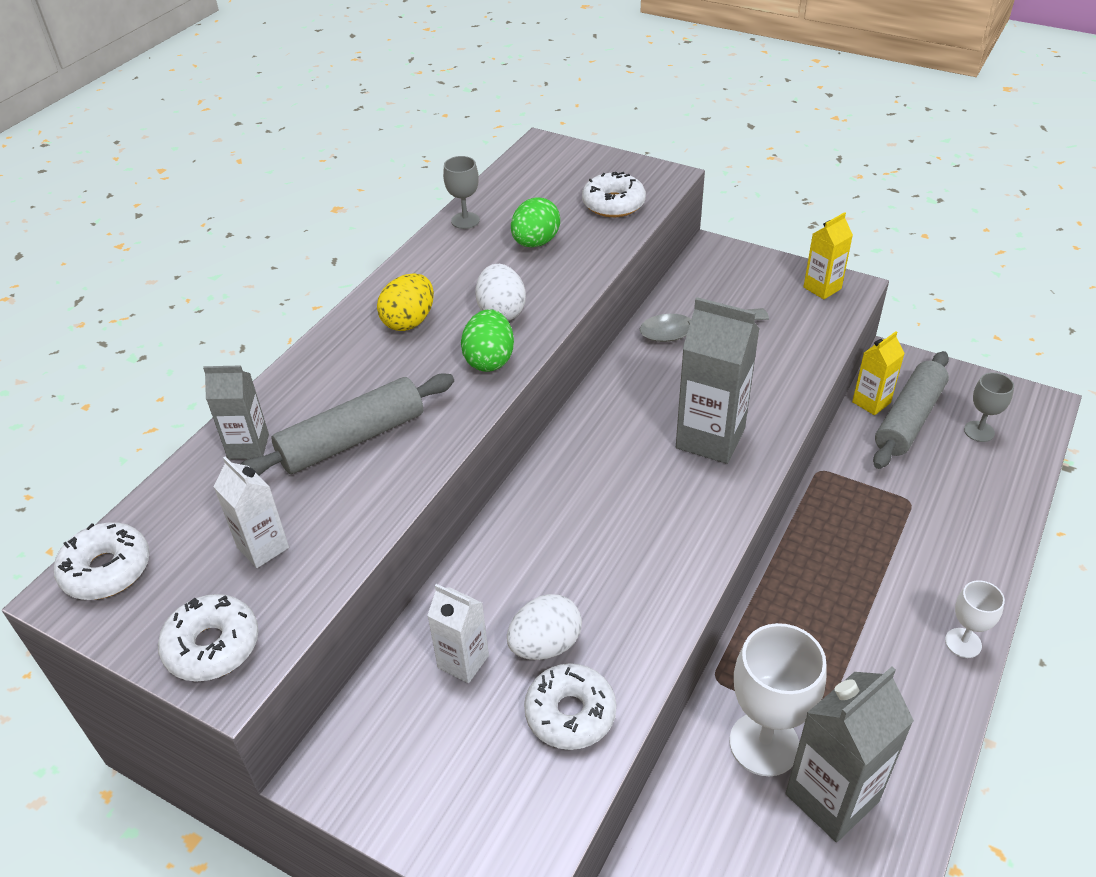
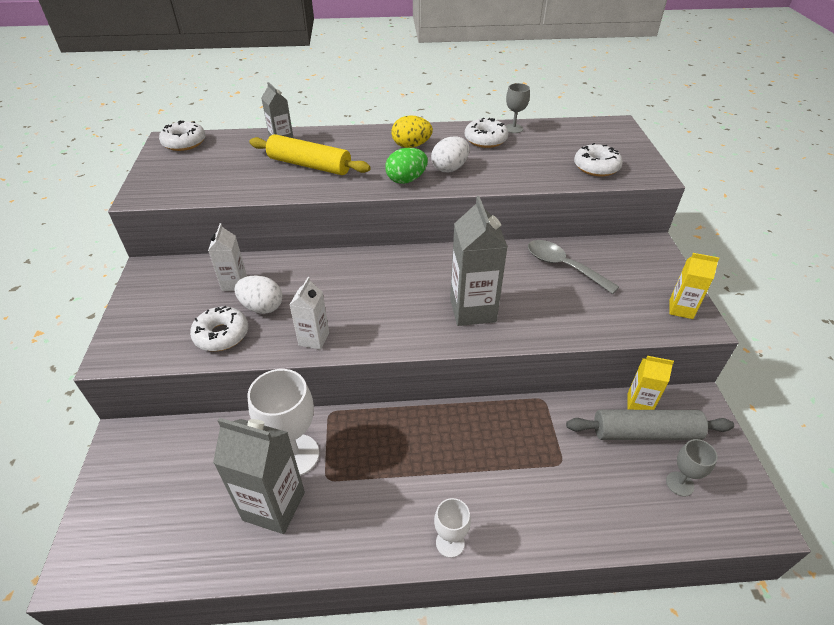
camera: 55 degrees right, 0 degrees up
(212, 646) = (155, 184): white donut -> white donut (485, 139)
(263, 547) = (221, 172): white carton -> white carton (314, 339)
(352, 439) = (309, 165): grey rolling pin -> yellow rolling pin
(535, 243) = (523, 156): green egg -> none

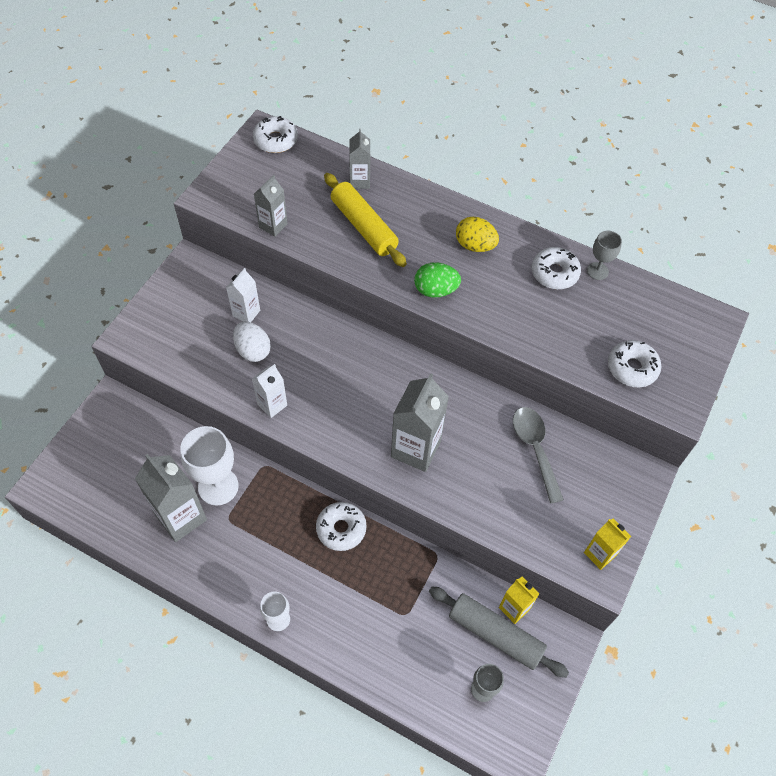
camera: 30 degrees right, 15 degrees up
(221, 335) = (208, 361): white donut -> white donut (341, 529)
(224, 191) = (273, 225): none -> grey carton
(450, 168) = (487, 296): white egg -> none

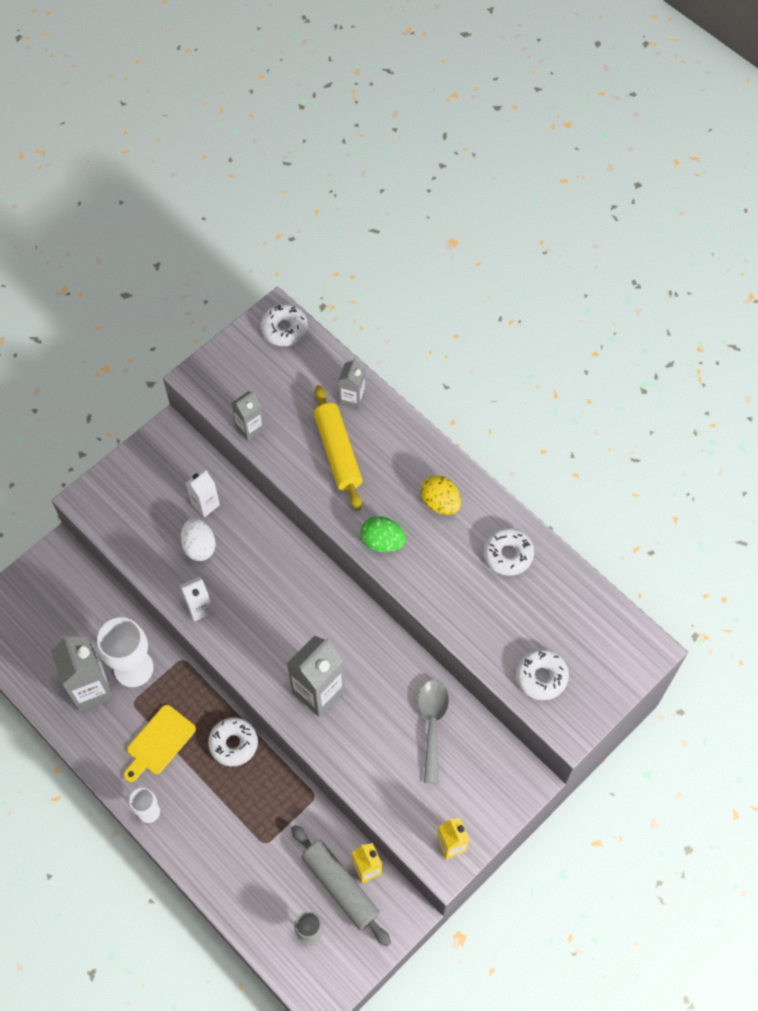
camera: 20 degrees right, 5 degrees up
(266, 549) = (159, 742): none -> yellow cutting board
(597, 271) = (552, 564): grey goblet -> none

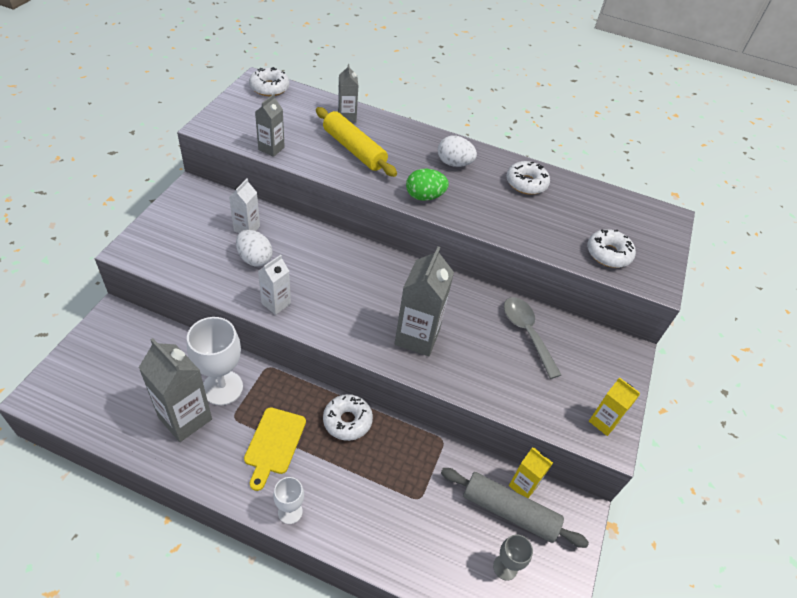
camera: 30 degrees left, 15 degrees down
(440, 503) = (454, 163): yellow egg -> white egg

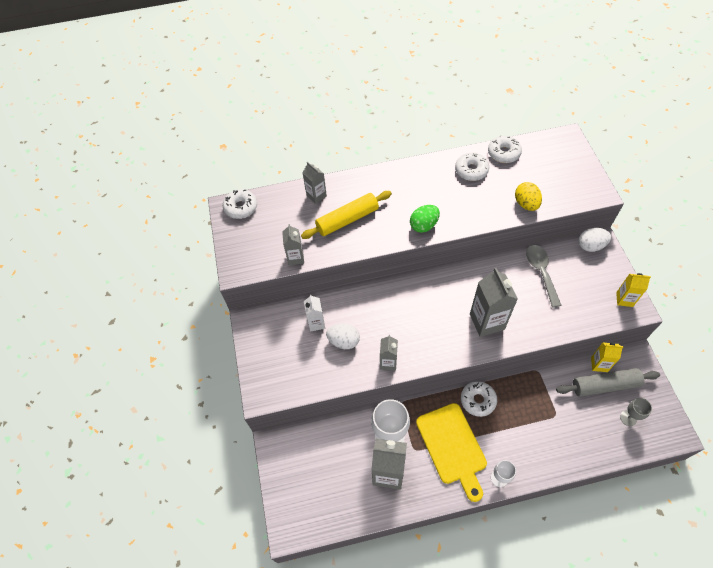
camera: 25 degrees left, 10 degrees up
(274, 444) = (452, 447): yellow cutting board -> yellow cutting board, size x1.51
(276, 303) = (388, 362): white carton -> grey carton
(354, 149) = (347, 219): yellow rolling pin -> yellow rolling pin turned 45 degrees counterclockwise
(454, 163) = (417, 186): white egg -> white egg (590, 246)
(527, 333) = (541, 272): grey spoon -> grey spoon turned 45 degrees clockwise
(557, 243) = (526, 204): none -> yellow egg
(608, 254) = (558, 191): white donut -> white donut (503, 153)

